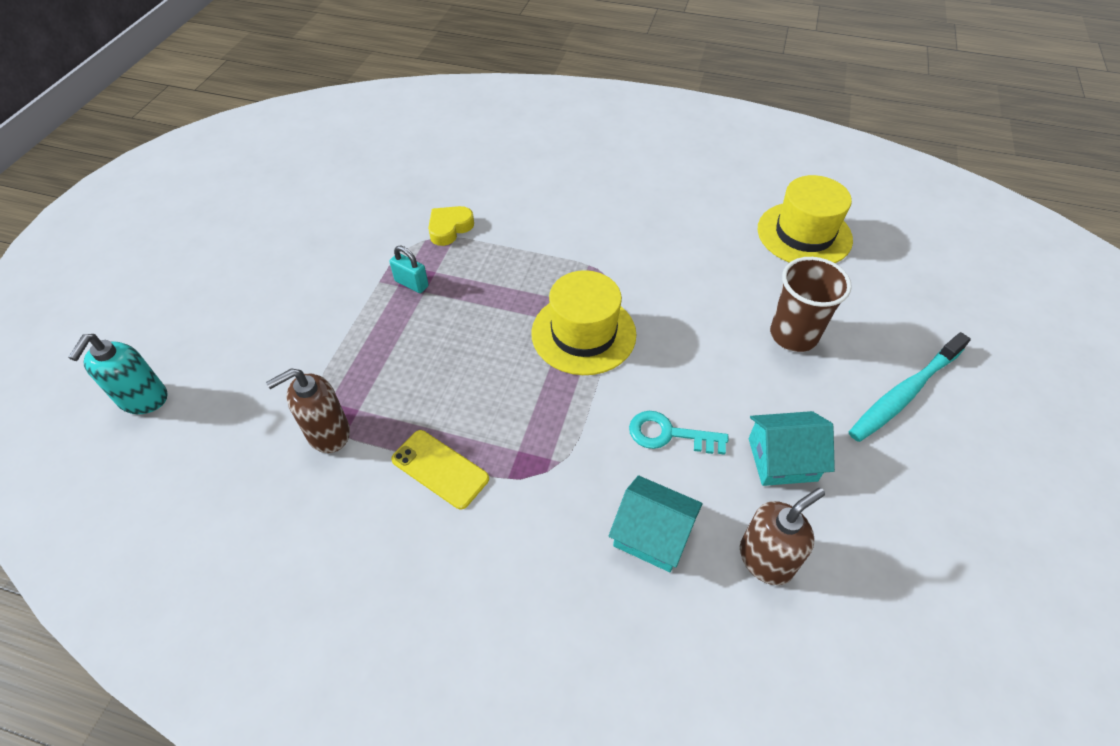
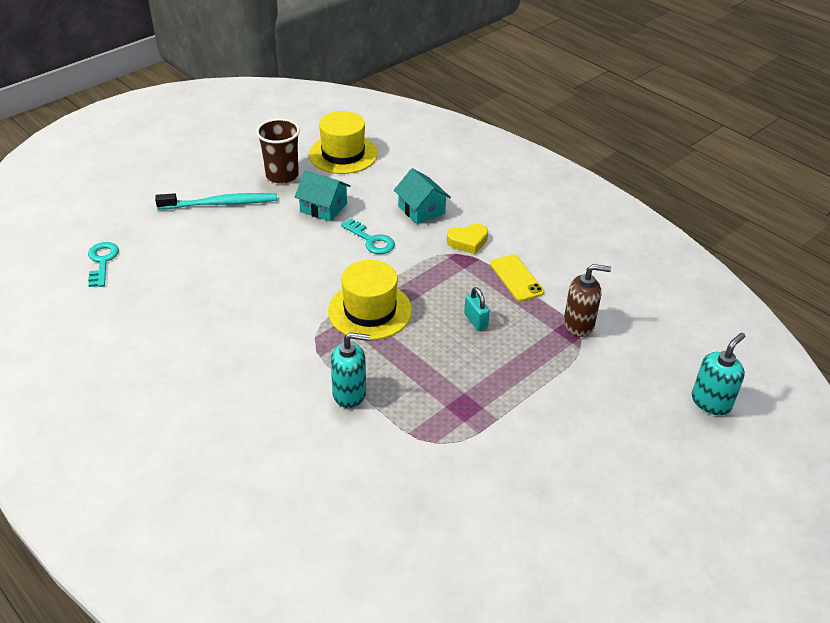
camera: 150 degrees left, 10 degrees down
(411, 284) = (471, 404): turquoise padlock -> turquoise padlock (476, 321)
(449, 228) = (407, 444): yellow heart -> yellow heart (468, 241)
(531, 245) = (350, 393): none -> turquoise soap dispenser
(766, 559) = (376, 182): brown soap dispenser -> none
(793, 335) = (238, 252): brown cup -> brown cup (282, 175)
(804, 234) = (137, 305): yellow hat -> yellow hat (343, 154)
(900, 257) = (102, 262): none -> turquoise key

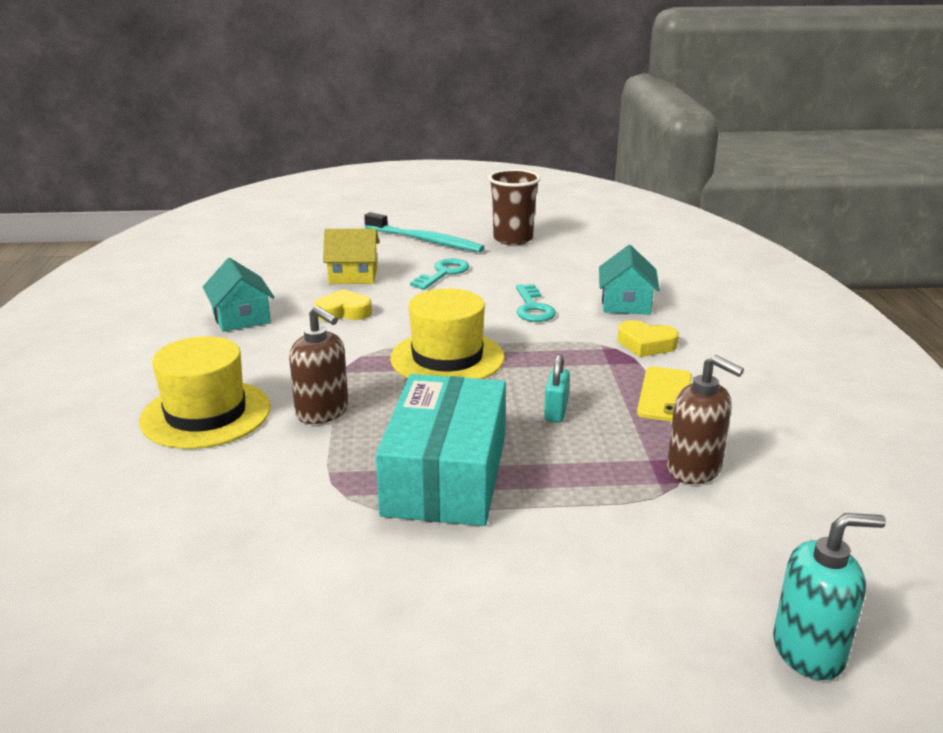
camera: 40 degrees right, 15 degrees down
(102, 262) = (269, 245): turquoise key -> turquoise key (443, 273)
(213, 265) = (353, 275): none -> yellow house
(253, 304) = (343, 312): none -> yellow heart
(323, 207) = (519, 271): turquoise house -> turquoise house (241, 317)
(343, 154) = (599, 242): yellow hat -> yellow hat (206, 414)
(350, 393) = (322, 412): turquoise soap dispenser -> brown soap dispenser
(470, 398) = (445, 475): none -> turquoise box

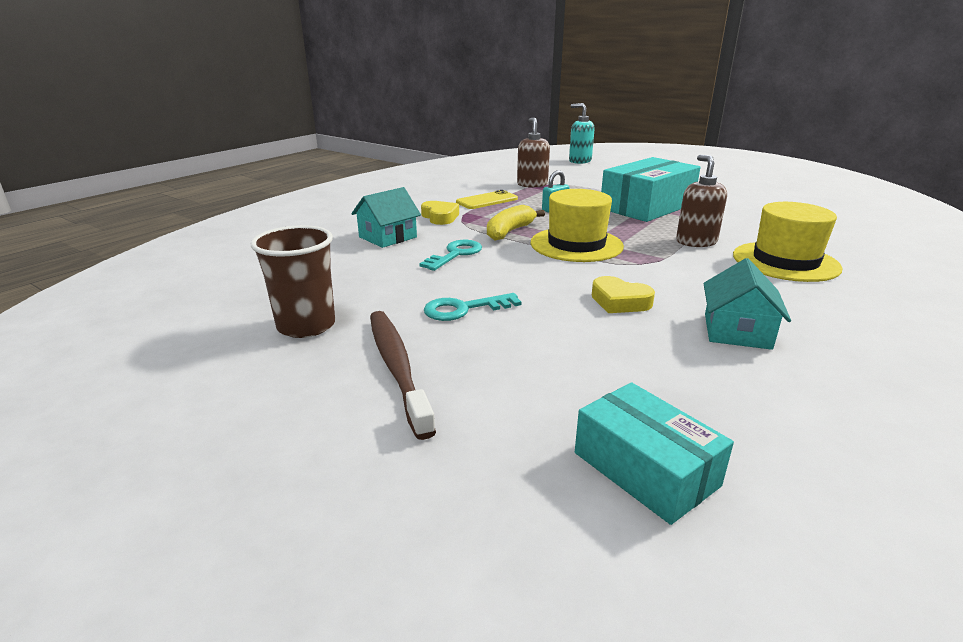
camera: 140 degrees left, 0 degrees up
(265, 246) = (645, 469): none -> turquoise box
(353, 275) = (563, 343): yellow house -> none
(425, 240) = (397, 367): turquoise toothbrush -> brown toothbrush
(538, 351) = (509, 231): none -> yellow banana

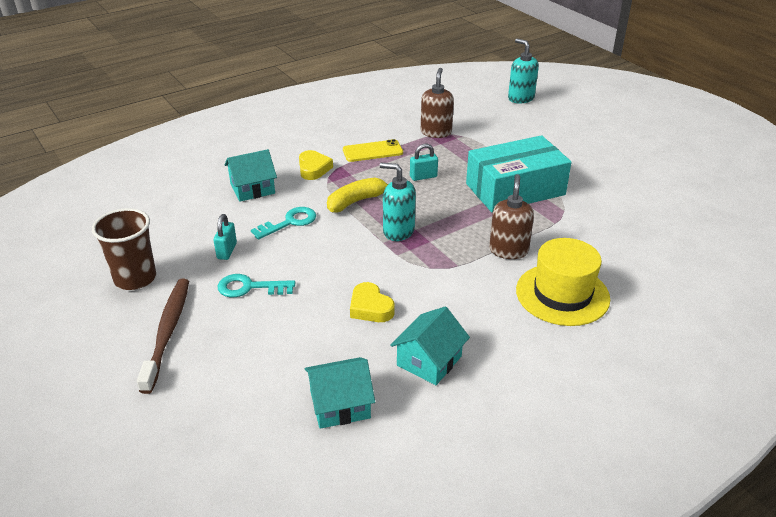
camera: 20 degrees right, 10 degrees up
(405, 285) = (227, 251): none -> turquoise padlock
(576, 244) = (398, 231): yellow hat -> turquoise soap dispenser
(645, 469) = (251, 451): turquoise box -> none
(694, 390) = (340, 404): none -> turquoise house

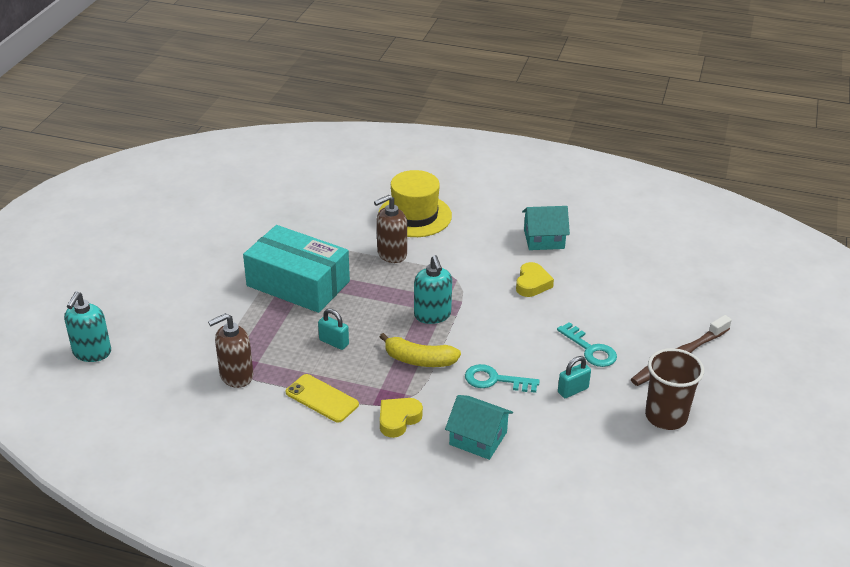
camera: 130 degrees left, 0 degrees up
(340, 404) = (620, 253): turquoise house -> none

